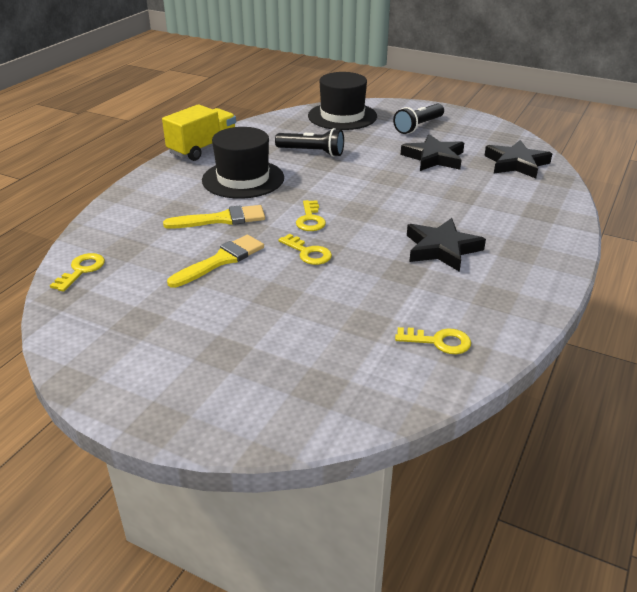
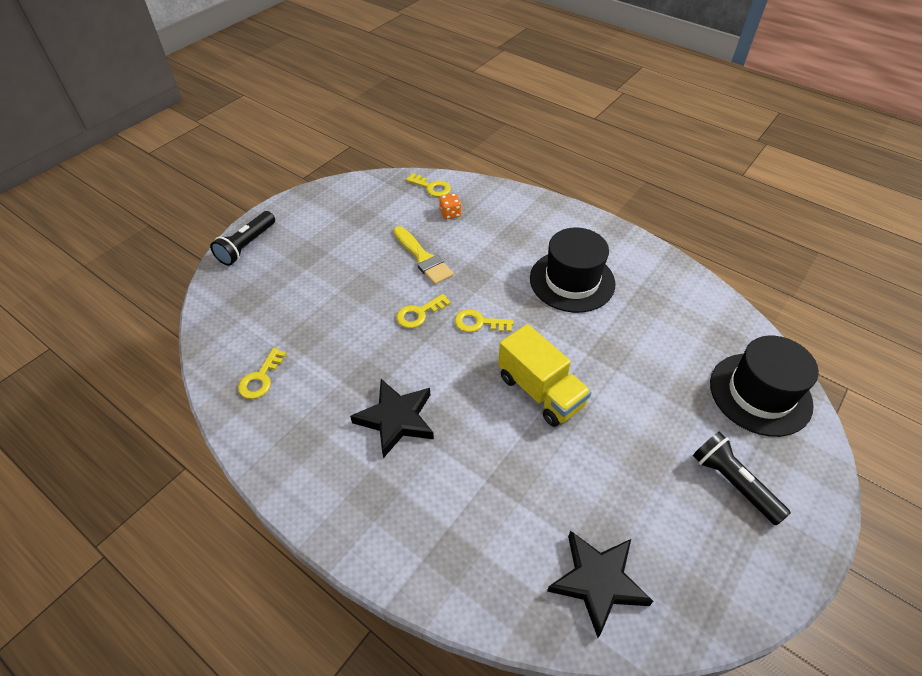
camera: 100 degrees right, 15 degrees up
(138, 251) = (450, 214): none -> orange dice
(203, 149) = (647, 254): yellow truck -> yellow truck (540, 391)
(221, 219) = (492, 261): yellow brush -> none
(312, 152) = (638, 345): black flashlight -> black flashlight (247, 246)
(434, 158) = (620, 473): black star -> none

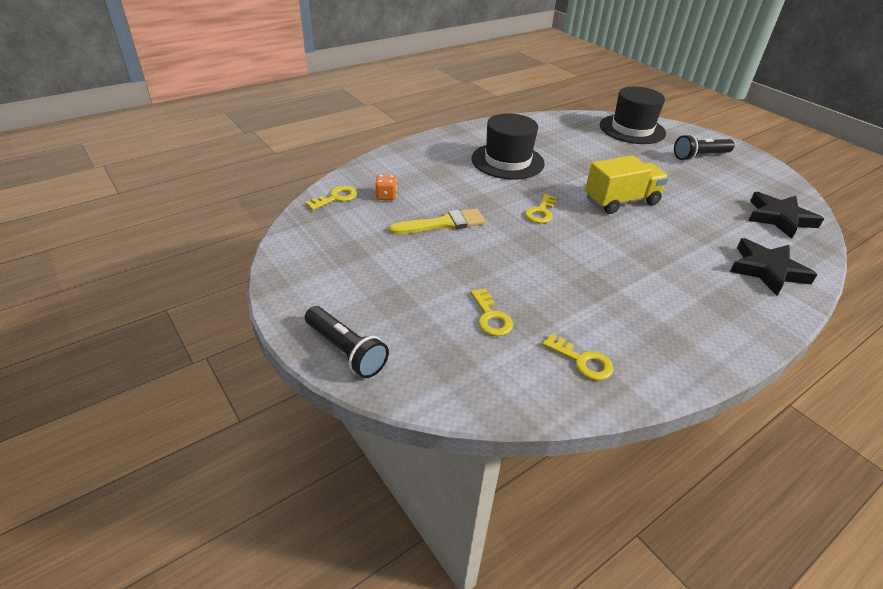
camera: 75 degrees left, 10 degrees down
(396, 419) = (644, 276): black star -> black star (767, 270)
(419, 313) = (519, 240): yellow key -> yellow key (491, 317)

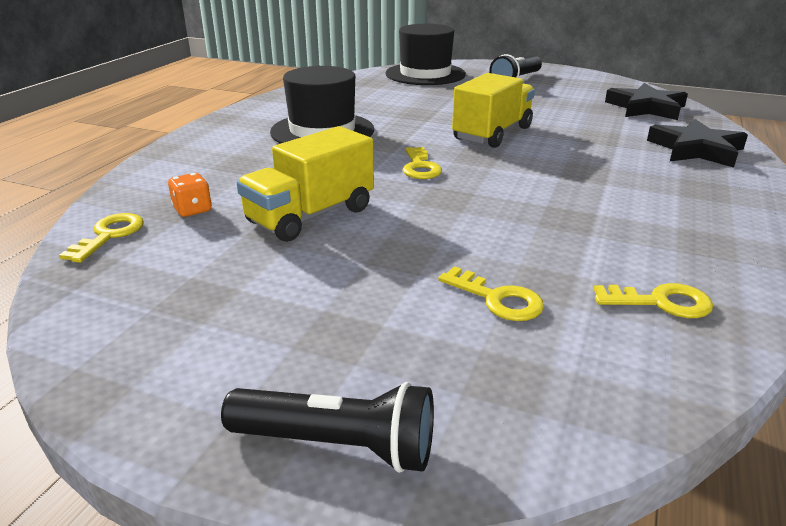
camera: 30 degrees left, 10 degrees down
(443, 223) = (310, 216): yellow brush -> yellow truck

